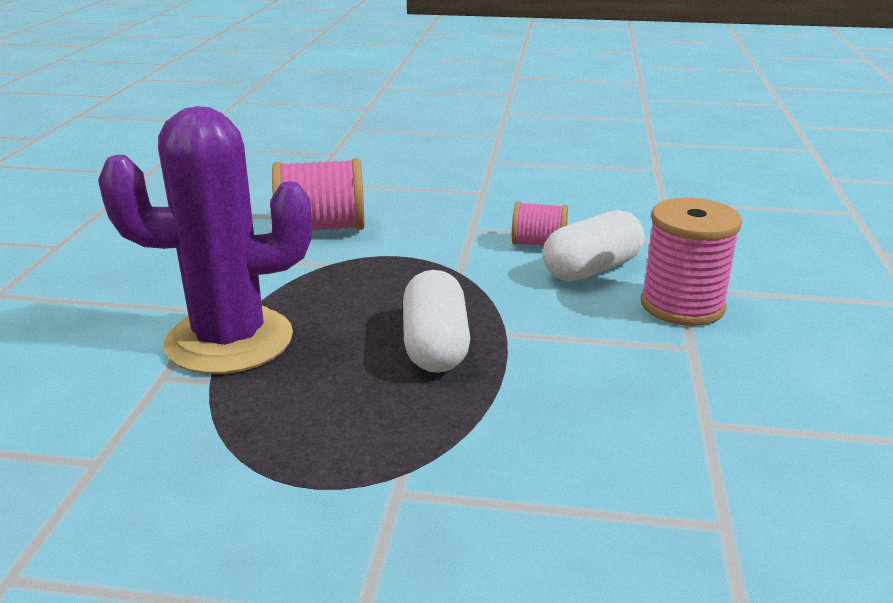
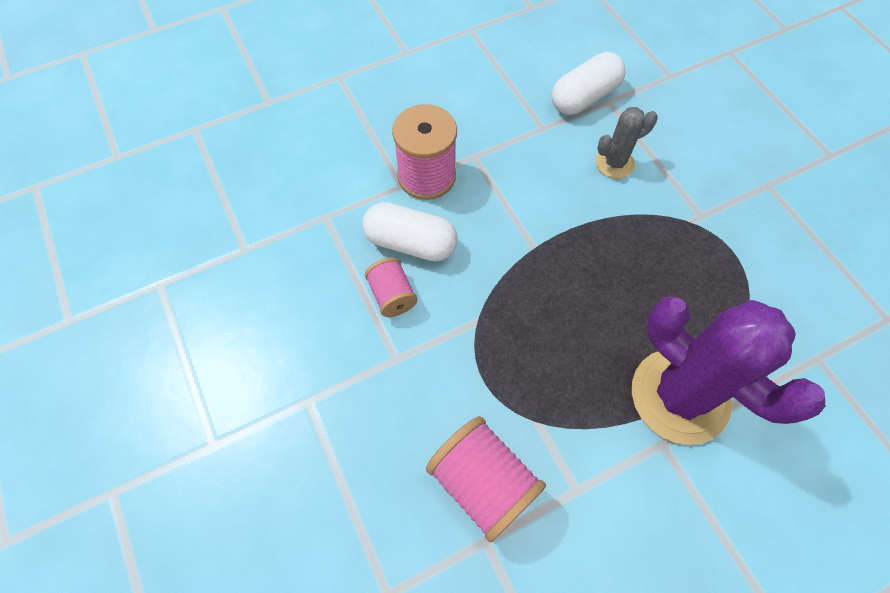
camera: 125 degrees left, 35 degrees up
(435, 346) = (580, 275): white capsule -> white capsule (584, 97)
(577, 457) = (614, 163): none -> grey cactus

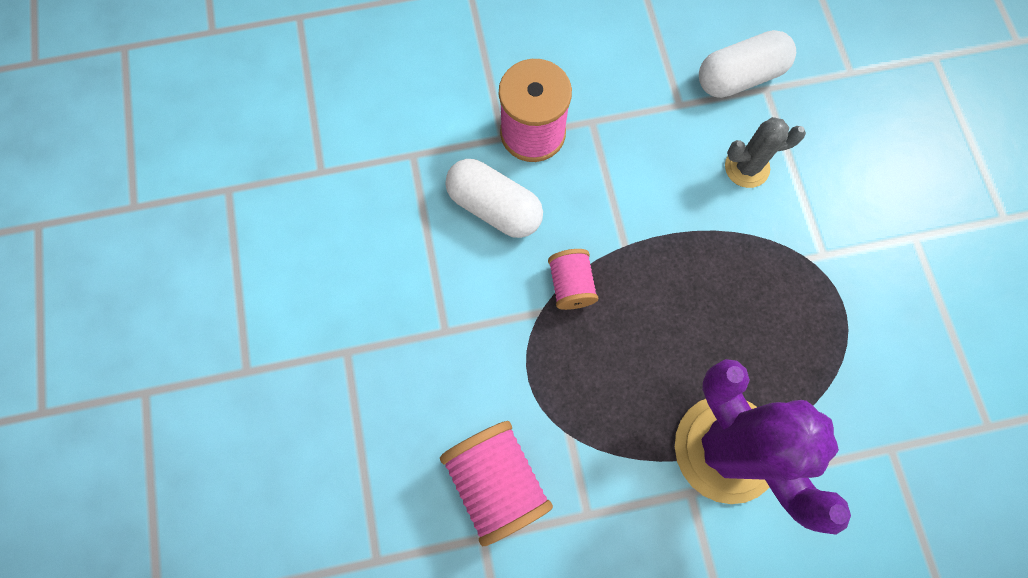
camera: 15 degrees right, 10 degrees up
(392, 295) = (459, 261): pink spool -> pink spool (571, 285)

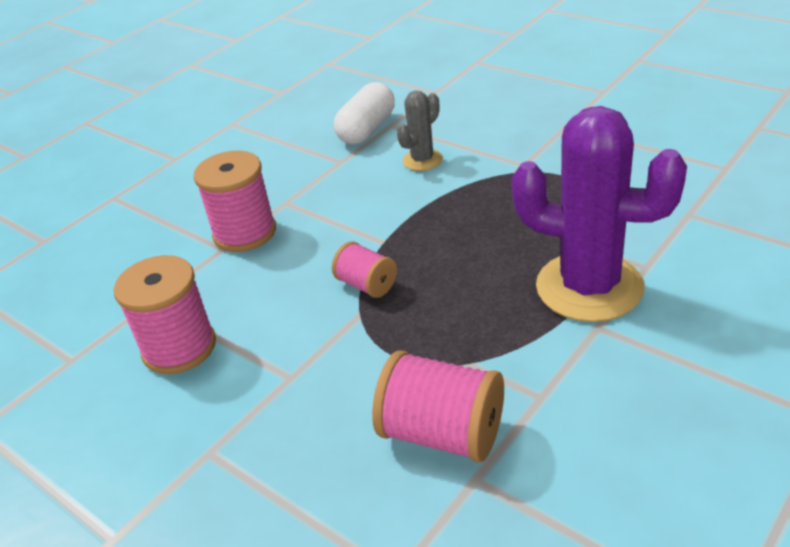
camera: 35 degrees left, 35 degrees down
(396, 228) = (179, 347): none -> pink spool
(494, 207) = (256, 285): white capsule -> none

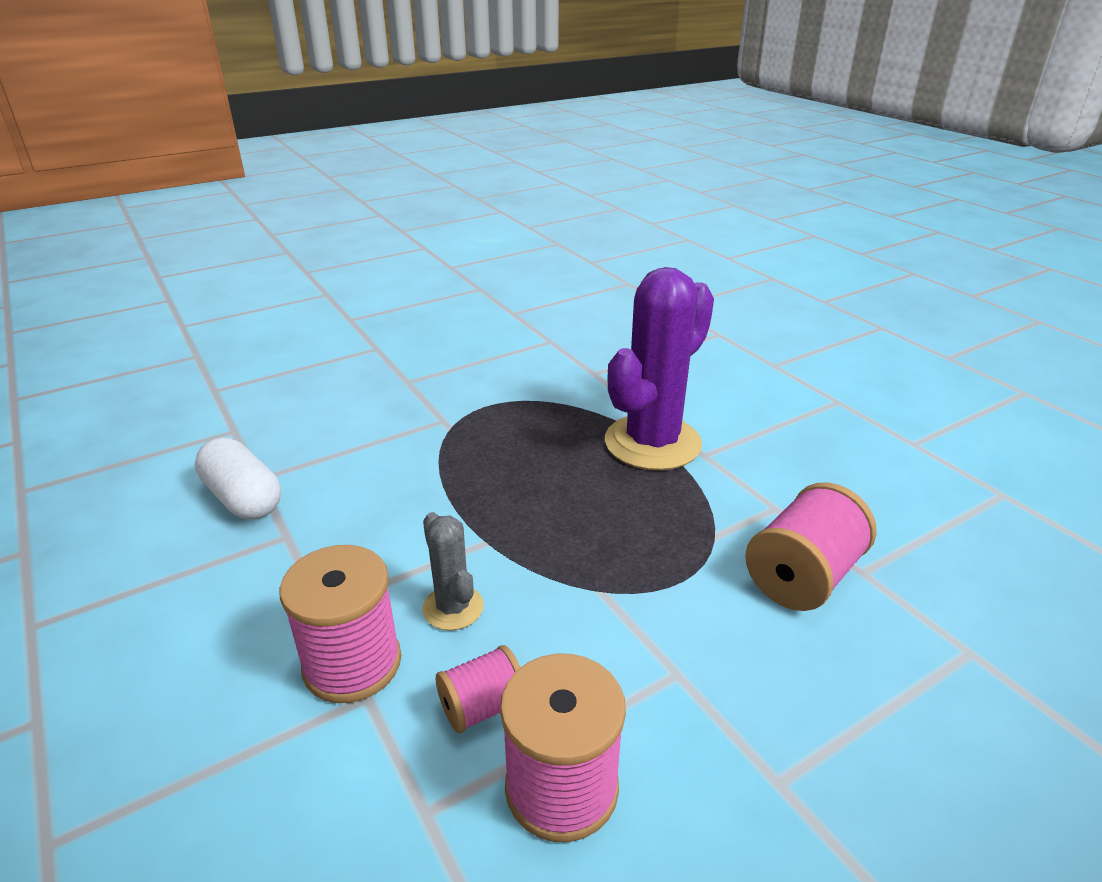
camera: 75 degrees left, 5 degrees down
(366, 285) = (554, 573): pink spool -> pink spool (482, 707)
(422, 160) = (361, 475): grey cactus -> grey cactus (453, 608)

